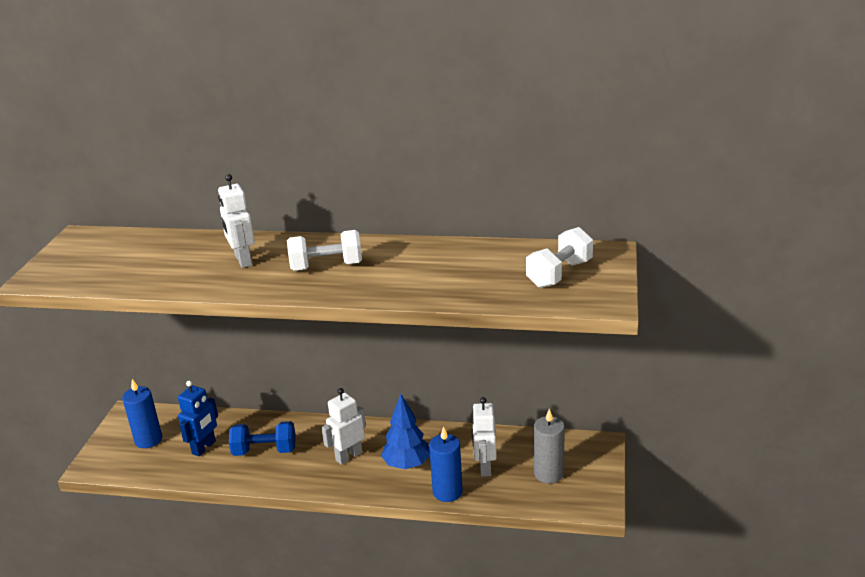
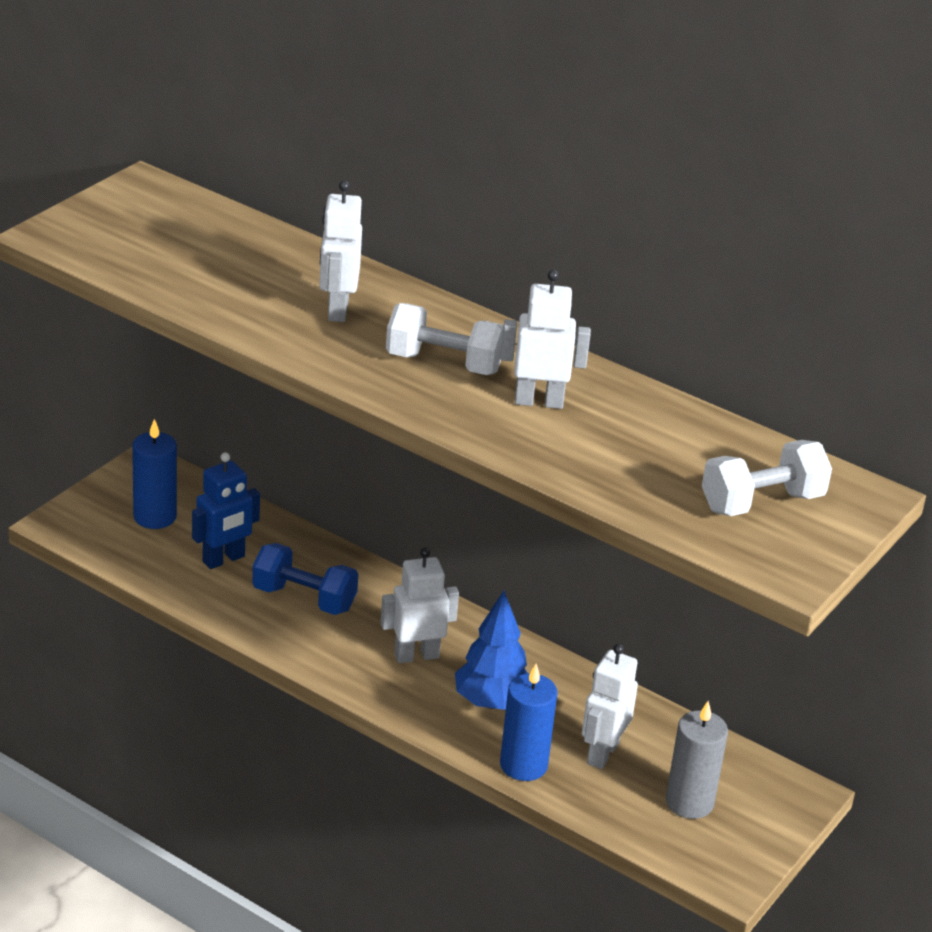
camera: 20 degrees right, 5 degrees up
(396, 267) = (539, 401): none -> white robot

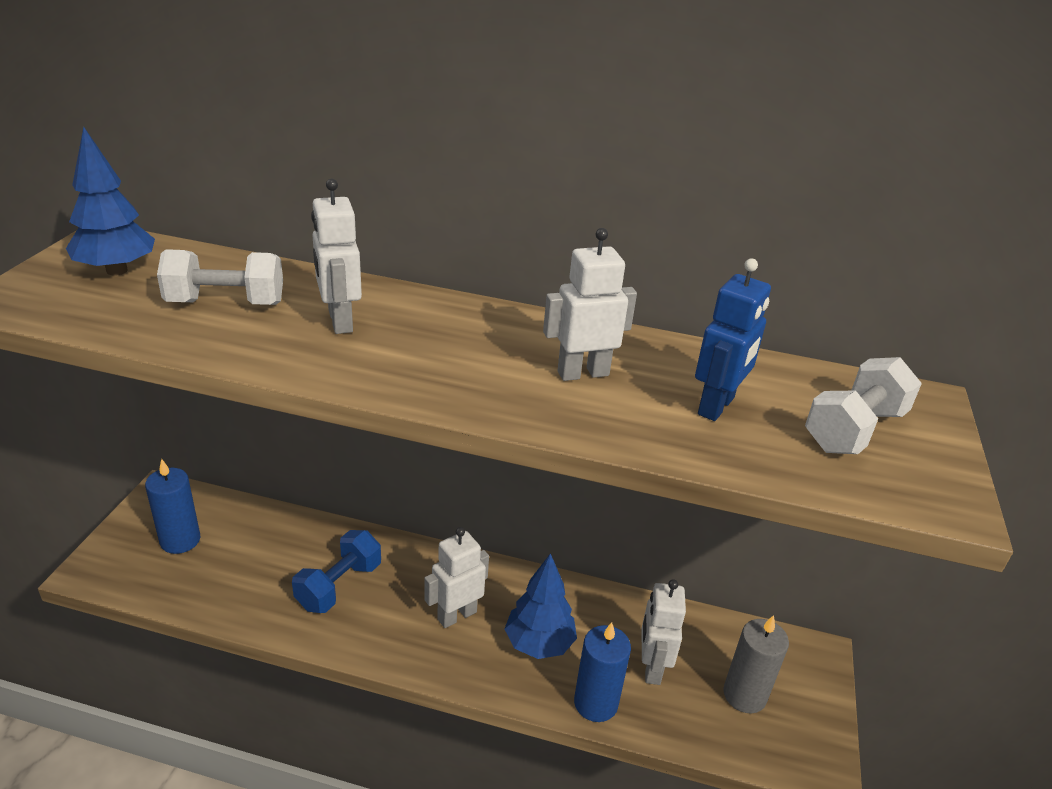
camera: 20 degrees left, 0 degrees up
(152, 221) = (117, 270): none -> blue tree
(224, 559) = (255, 566): blue robot -> blue robot (716, 406)
(304, 598) = (339, 586): blue dumbbell -> blue dumbbell turned 60 degrees counterclockwise
(444, 363) = (471, 354): white dumbbell -> white dumbbell (226, 303)

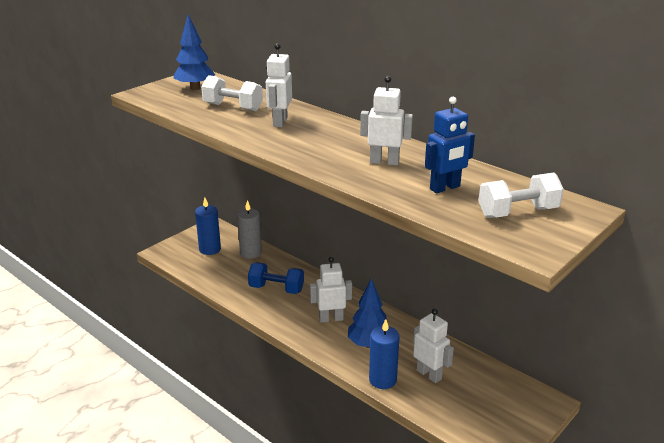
camera: 30 degrees right, 5 degrees down
(339, 586) = (276, 289): blue dumbbell -> blue dumbbell turned 45 degrees clockwise
(651, 667) = (429, 374): white robot -> white robot turned 105 degrees clockwise
(744, 695) = (479, 405): grey candle -> grey candle (250, 253)

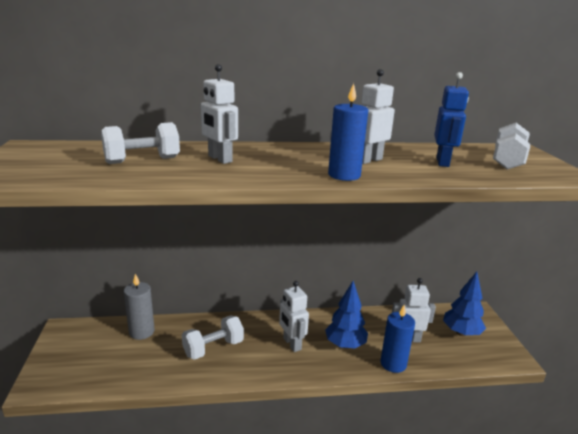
camera: 50 degrees left, 5 degrees down
(195, 88) = (54, 156): blue tree -> blue tree (461, 333)
(210, 249) = (93, 351): blue candle -> blue candle (344, 175)
(276, 289) = (213, 348): blue dumbbell -> white dumbbell
(331, 318) = (291, 344): white robot -> white robot turned 60 degrees counterclockwise

